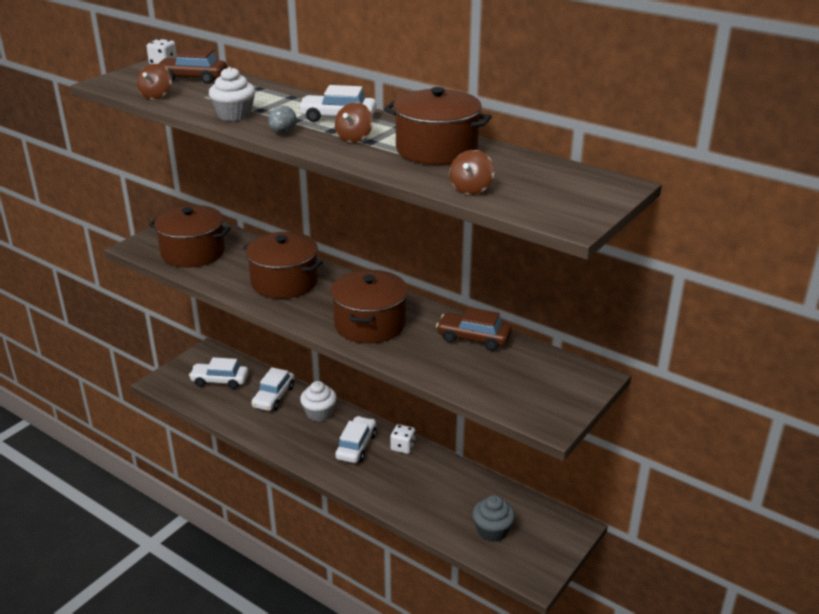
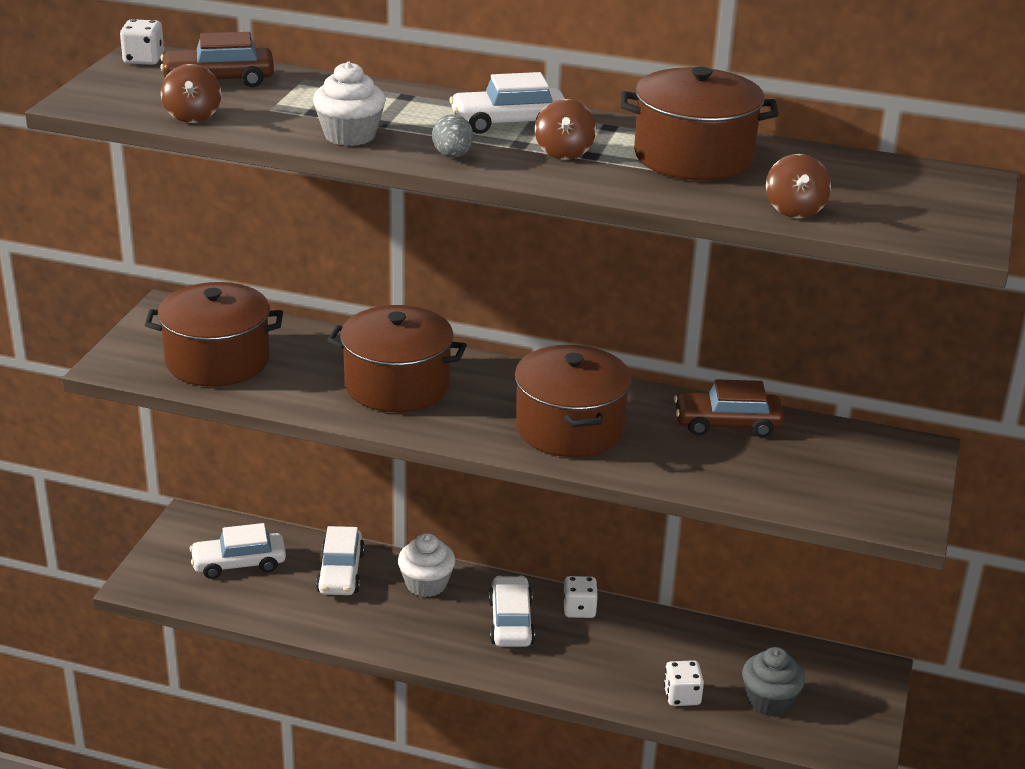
camera: 20 degrees left, 0 degrees up
(436, 515) = (682, 696): none -> white dice

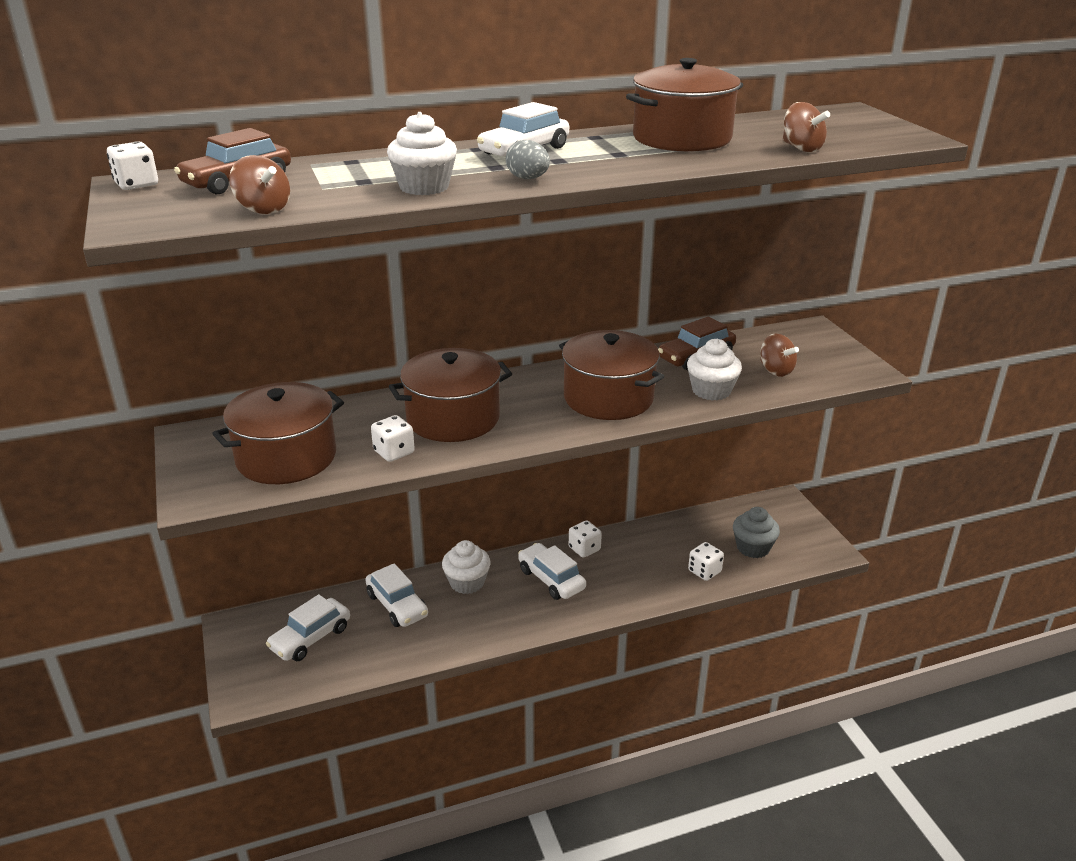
camera: 35 degrees left, 0 degrees up
(307, 394) = (394, 452): none -> white dice
(564, 152) = (598, 157): brown spinning top -> brown spinning top (776, 371)
(688, 466) = (711, 391): none -> white cupcake

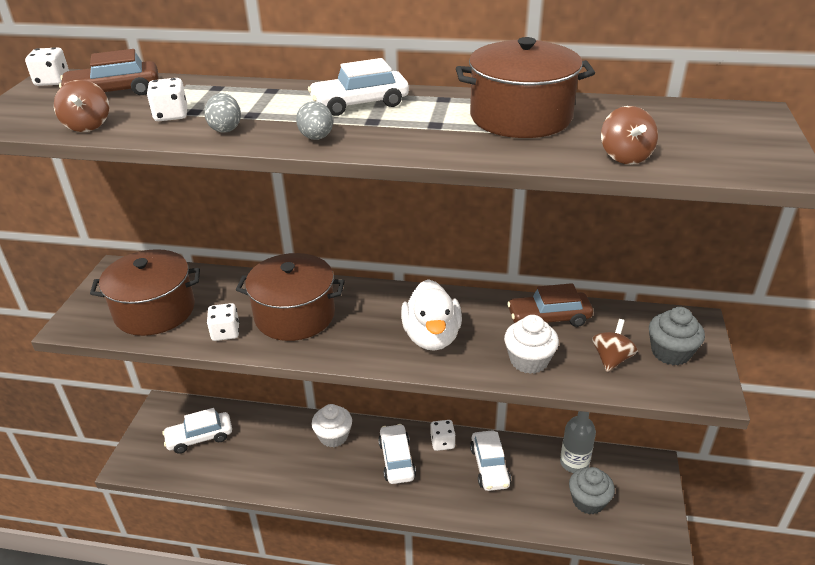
camera: 30 degrees right, 5 degrees up
(397, 605) = (272, 435): white car -> white car (489, 466)
(424, 187) = (225, 128): white cupcake -> grey egg
(608, 398) = (432, 337): brown pot -> white duck
(704, 571) = (527, 506): white dice -> white dice (171, 115)
(718, 523) = (574, 463): none -> grey bottle
(776, 371) = (611, 359): brown spinning top -> brown spinning top turned 150 degrees counterclockwise
(815, 354) = (670, 352): none -> grey cupcake

